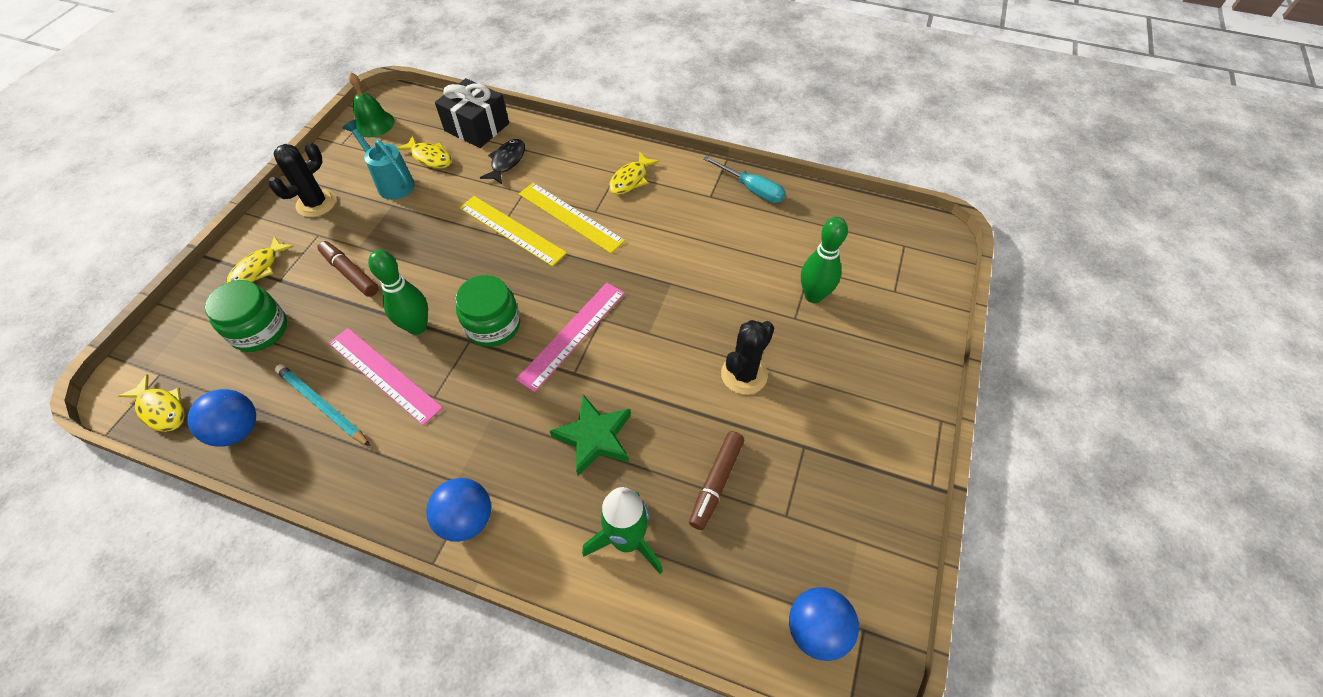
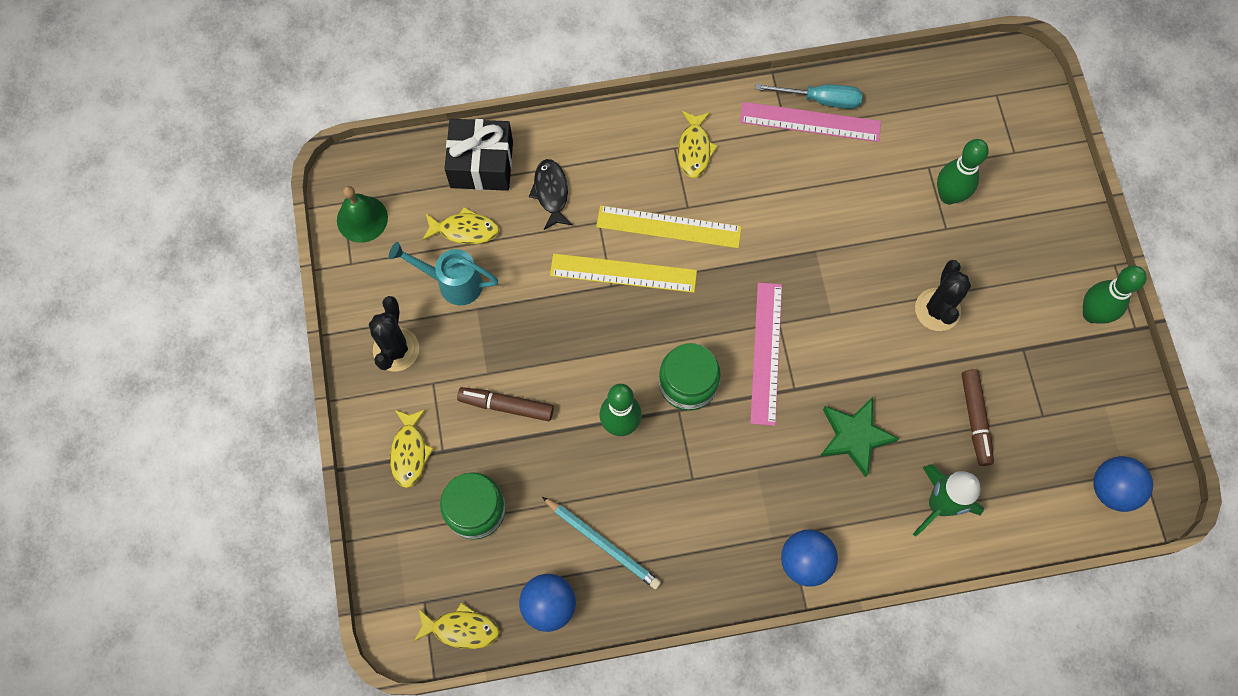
camera: 30 degrees left, 15 degrees up
(322, 406) = (602, 543): turquoise pencil -> turquoise pencil turned 150 degrees counterclockwise
(384, 375) = (631, 485): pink ruler -> pink ruler (810, 122)
(893, 451) = (1092, 314): none -> green bowling pin

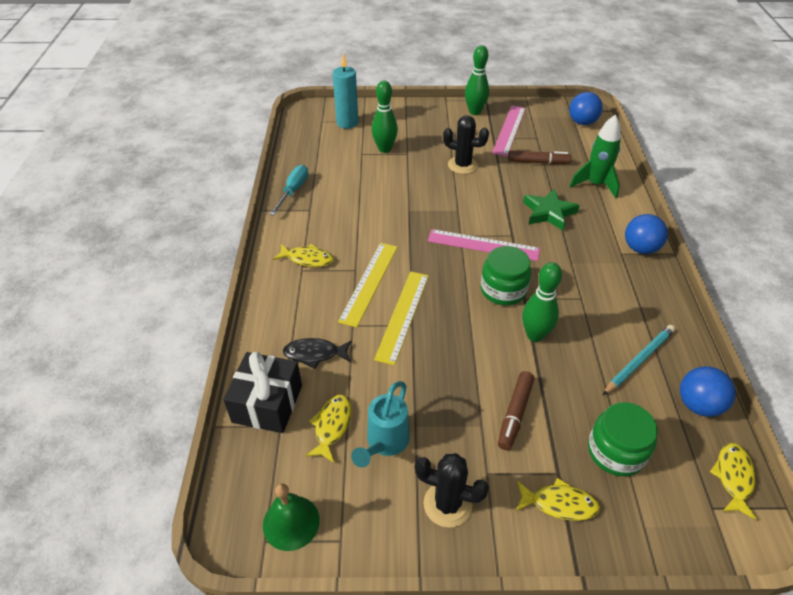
camera: 80 degrees left, 25 degrees down
(810, 122) = (309, 198): pink ruler -> pink ruler (509, 130)
(1002, 131) = (347, 123): none -> turquoise candle

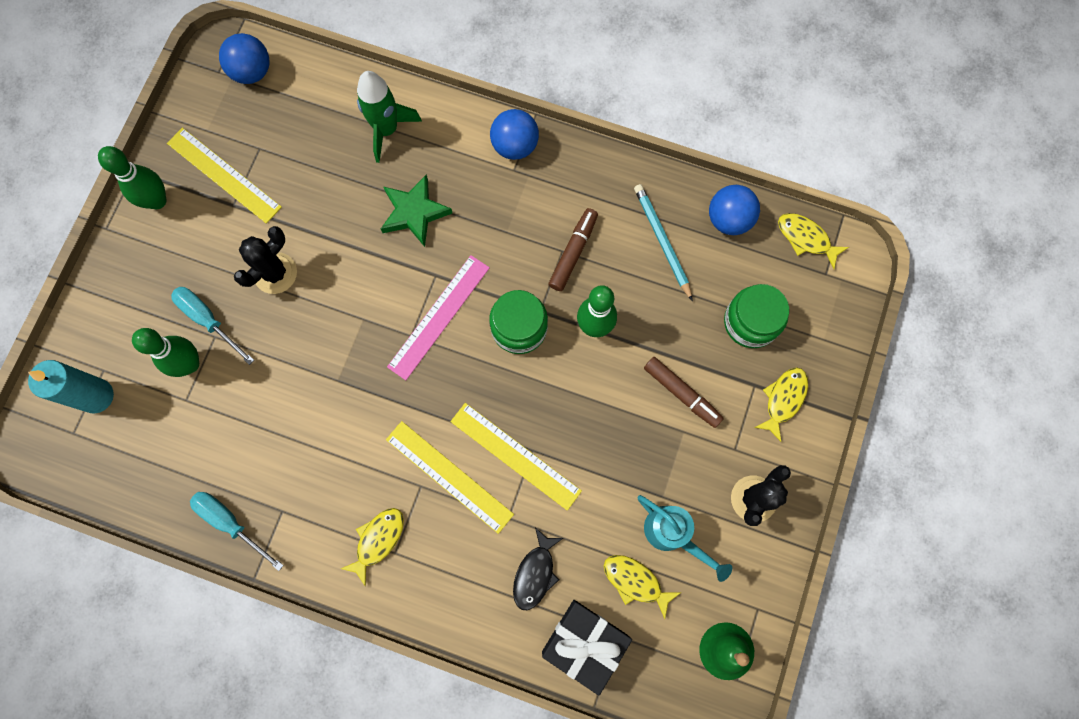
camera: 70 degrees left, 30 degrees up
(416, 148) = (208, 320): none -> turquoise screwdriver
(509, 130) = (224, 175): pink ruler -> yellow ruler
(538, 162) = (312, 174): brown marker -> brown marker (573, 252)

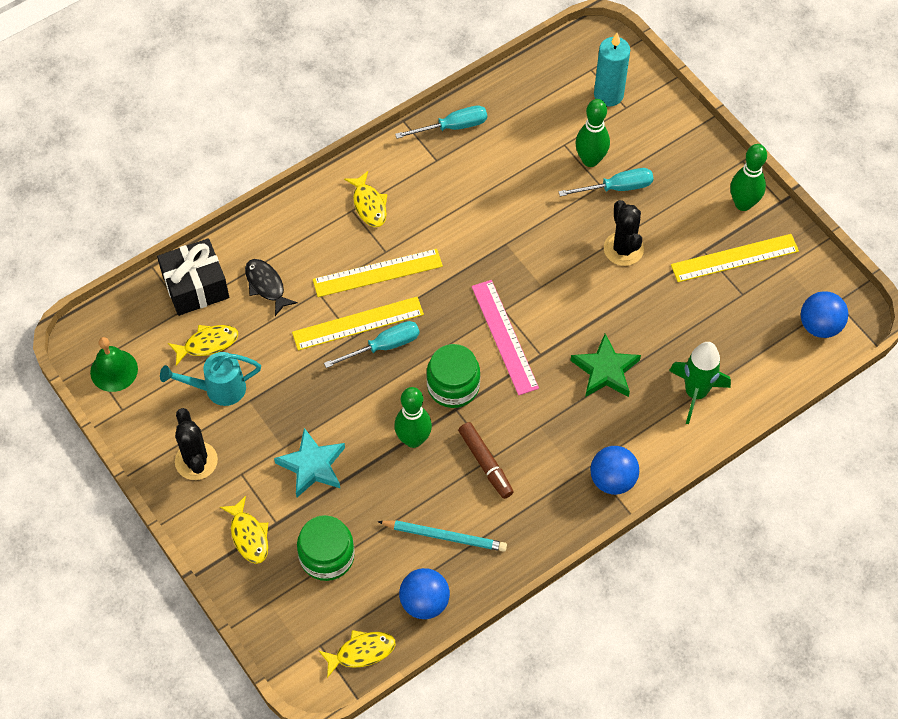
camera: 125 degrees right, 15 degrees down
(522, 415) = (383, 346): none -> turquoise screwdriver
(682, 393) = (312, 465): brown marker -> turquoise star

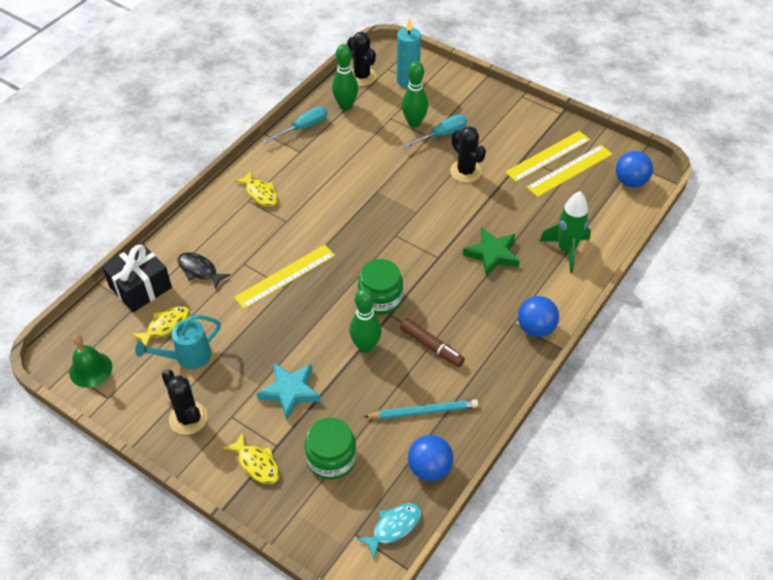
camera: 20 degrees left, 10 degrees down
(361, 652) = (393, 527): yellow fish -> turquoise fish
(377, 273) = (286, 237): yellow ruler -> yellow ruler (569, 170)
(383, 346) = (313, 286): turquoise screwdriver -> none
(504, 336) = (405, 253): pink ruler -> none
(553, 71) = (362, 76): none -> black cactus
(743, 204) = (536, 121): green bowling pin -> green bowling pin (345, 106)

